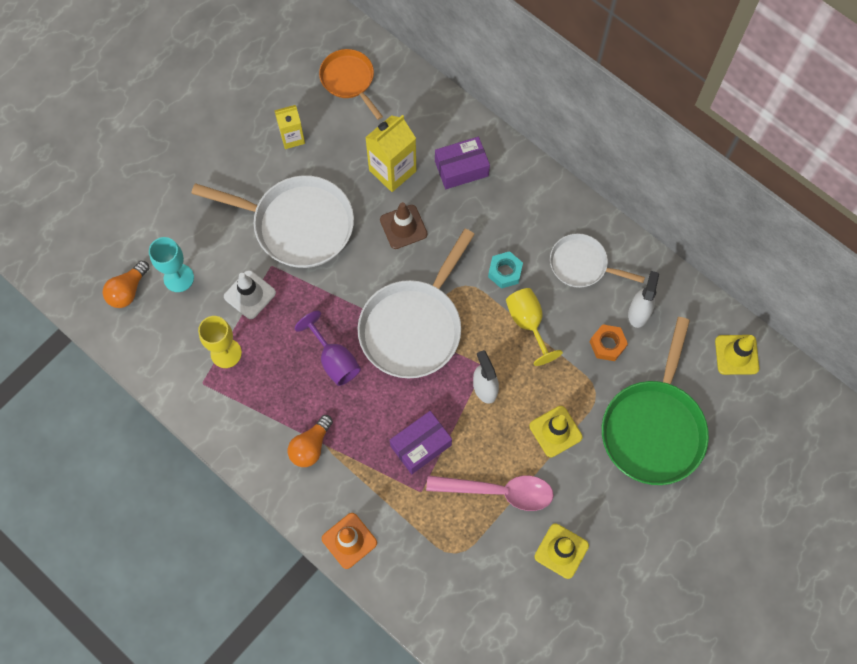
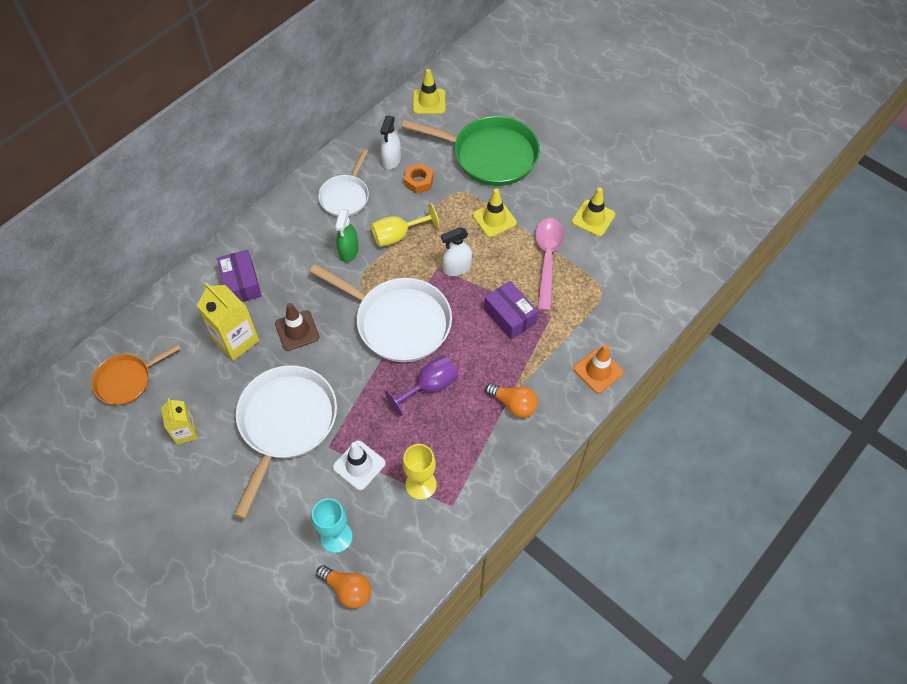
camera: 90 degrees left, 10 degrees down
(505, 272) = (348, 251): turquoise nut -> green spray bottle
(638, 313) = (391, 160): white spray bottle -> white spray bottle turned 90 degrees counterclockwise

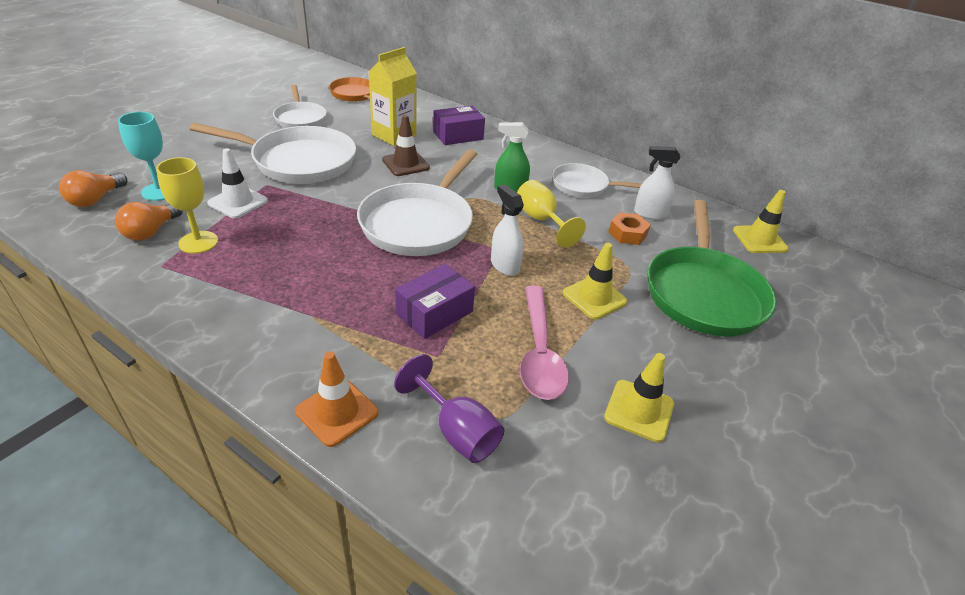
camera: 80 degrees right, 20 degrees down
(185, 432) = (300, 118): yellow carton -> white pan
(429, 386) = (329, 246): purple goblet -> purple goblet (457, 431)
(513, 404) = (291, 317): orange light bulb -> orange light bulb (151, 231)
(547, 259) = (539, 352): pink spoon -> pink spoon turned 90 degrees clockwise

